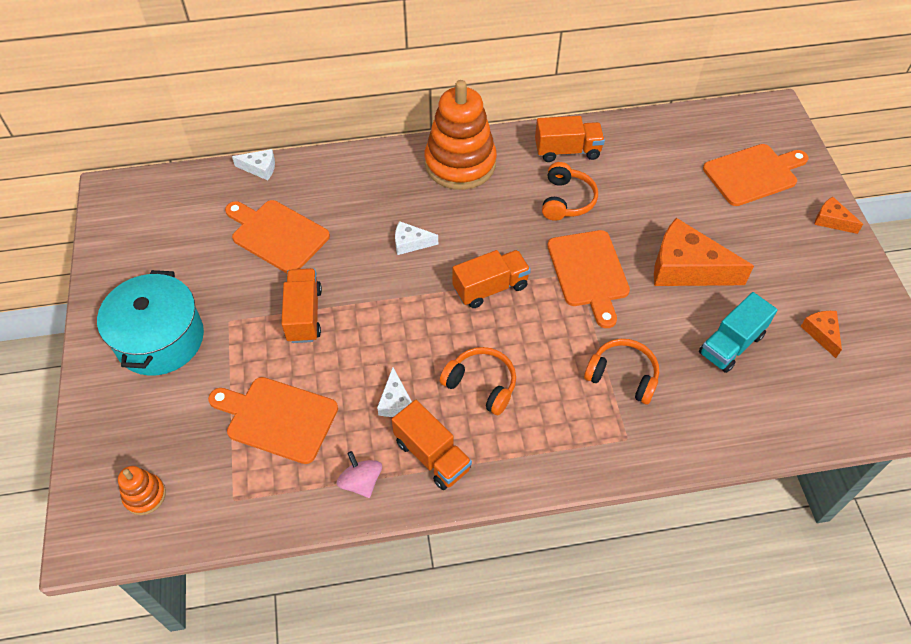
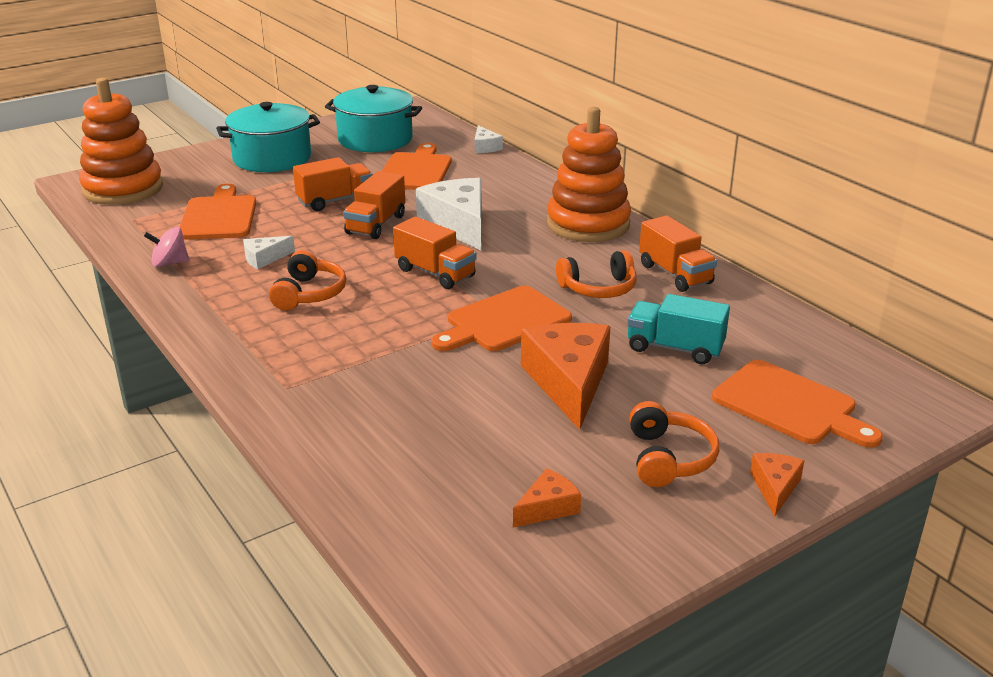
camera: 65 degrees right, 25 degrees down
(145, 495) = (123, 189): orange stacking toy -> orange stacking toy, size x2.21
(176, 241) = (375, 139): none -> turquoise pot
(361, 482) = (169, 263): pink spinning top -> pink spinning top turned 135 degrees counterclockwise
(410, 243) = (458, 224): white cheese -> white cheese, size x2.06
(432, 455) = (213, 288): orange truck -> orange truck (376, 224)
(622, 376) = (371, 369): orange headphones -> orange headphones (668, 458)
(731, 344) = (471, 435): turquoise truck -> turquoise truck (674, 348)

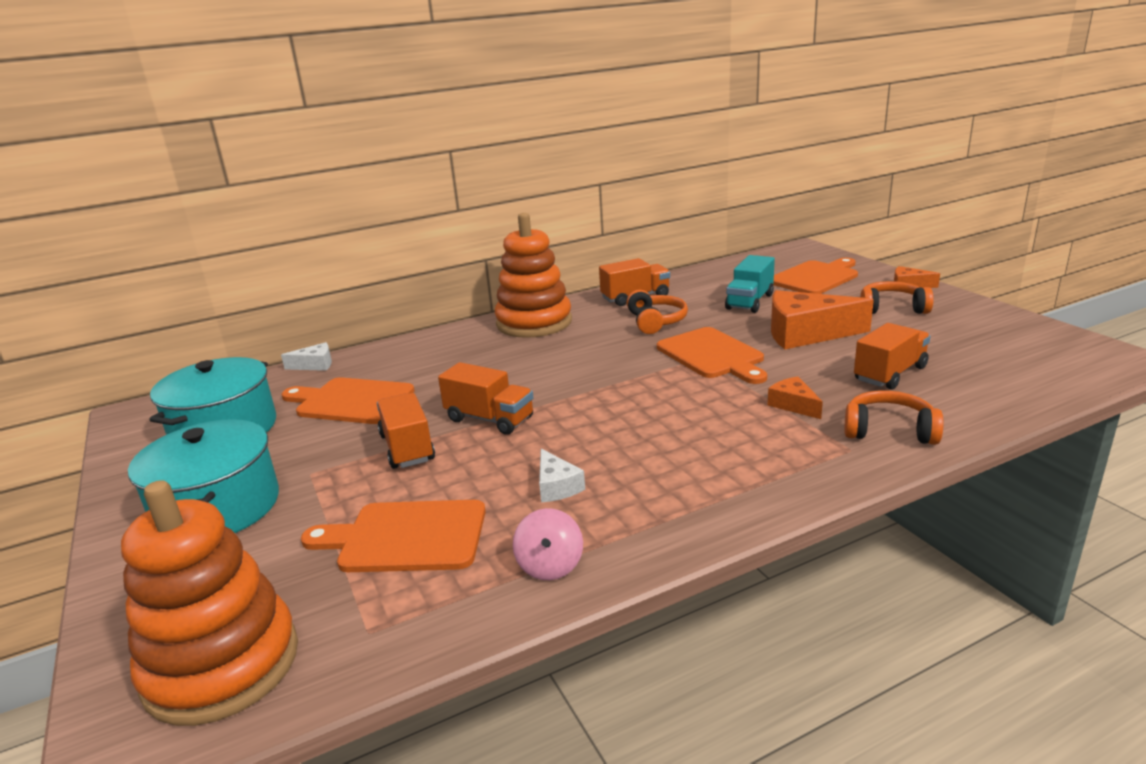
camera: 80 degrees left, 5 degrees down
(309, 294) = (653, 450): orange headphones -> orange headphones (889, 430)
(435, 273) = (616, 385): orange truck -> orange truck (890, 374)
(458, 224) = (509, 376): white cheese -> none
(548, 508) = (971, 342): orange cheese -> orange cheese (793, 405)

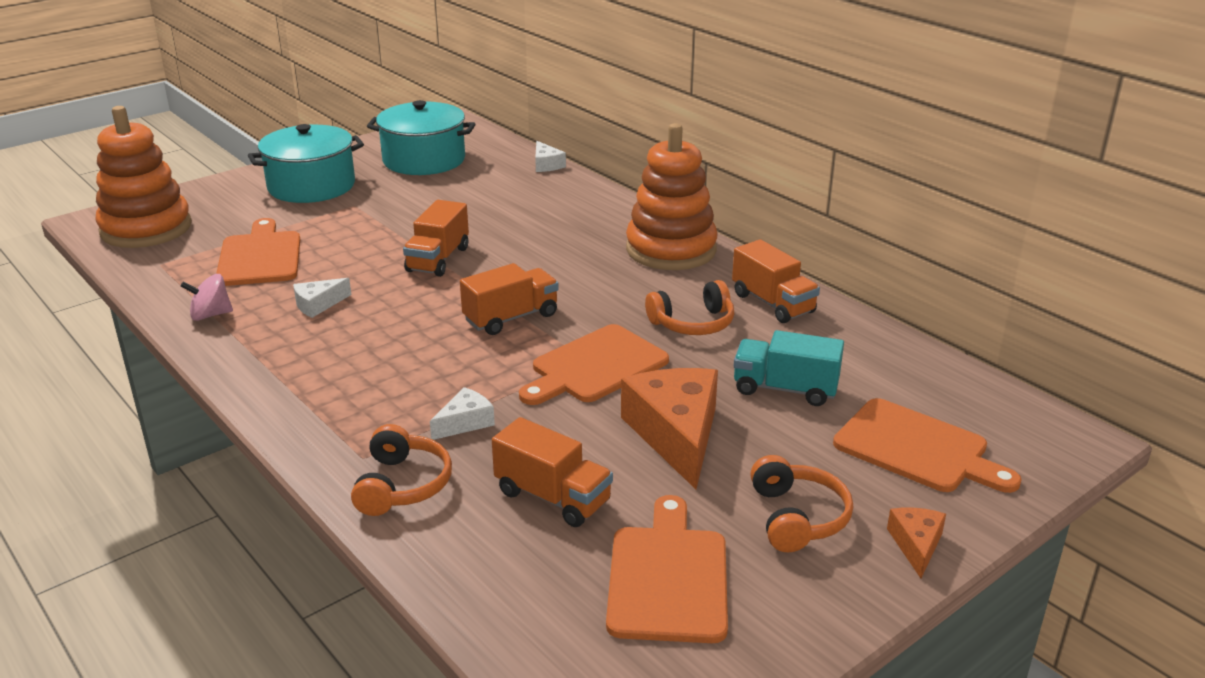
camera: 75 degrees right, 5 degrees up
(351, 401) = (473, 195): orange cutting board -> orange cutting board (667, 578)
(407, 448) = (389, 233): orange truck -> orange truck (511, 318)
(793, 405) = (465, 422): orange cheese -> white cheese

